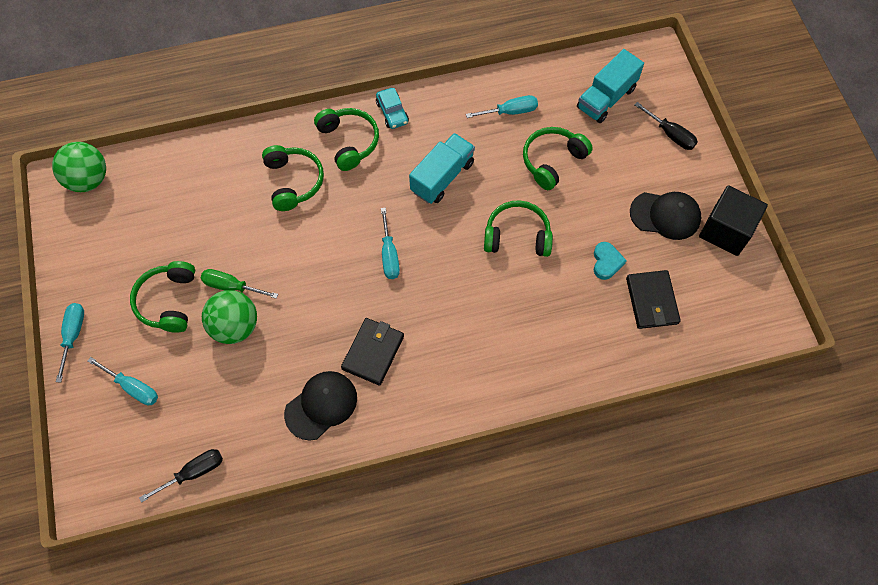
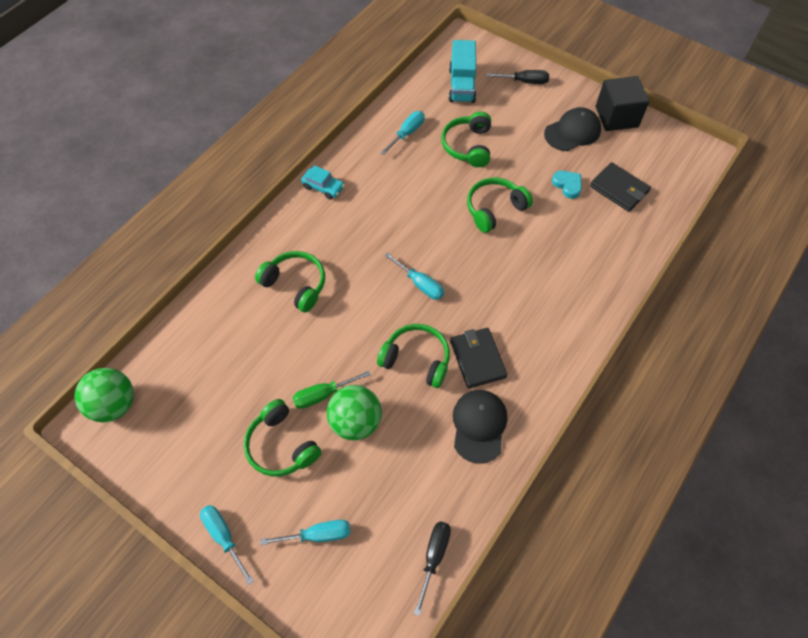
camera: 40 degrees left, 5 degrees down
(349, 142) = (310, 228): green headphones -> green headphones (416, 359)
(442, 177) = (404, 206): turquoise truck -> none

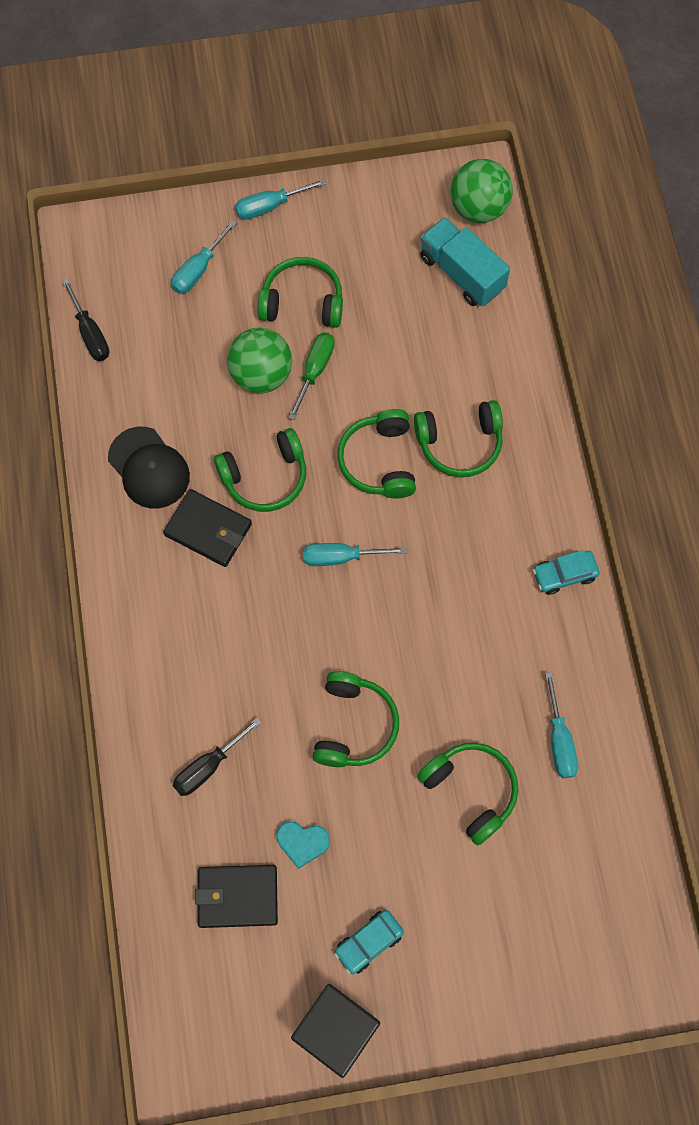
camera: 135 degrees right, 10 degrees up
(224, 537) = (270, 206): turquoise screwdriver -> turquoise screwdriver turned 150 degrees clockwise
(346, 313) = (379, 461): none -> green headphones
(462, 85) = (578, 888): turquoise truck -> turquoise truck (462, 273)
(524, 82) = (508, 978): black screwdriver -> black screwdriver (208, 766)
(572, 132) = (369, 942): black cap -> turquoise car

